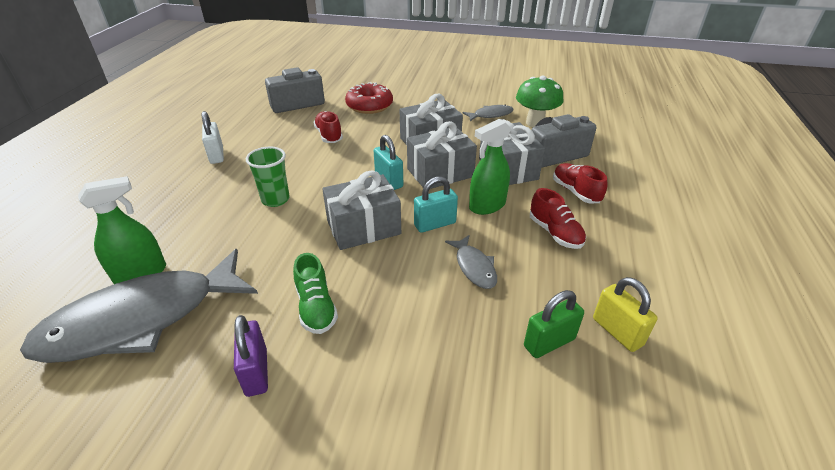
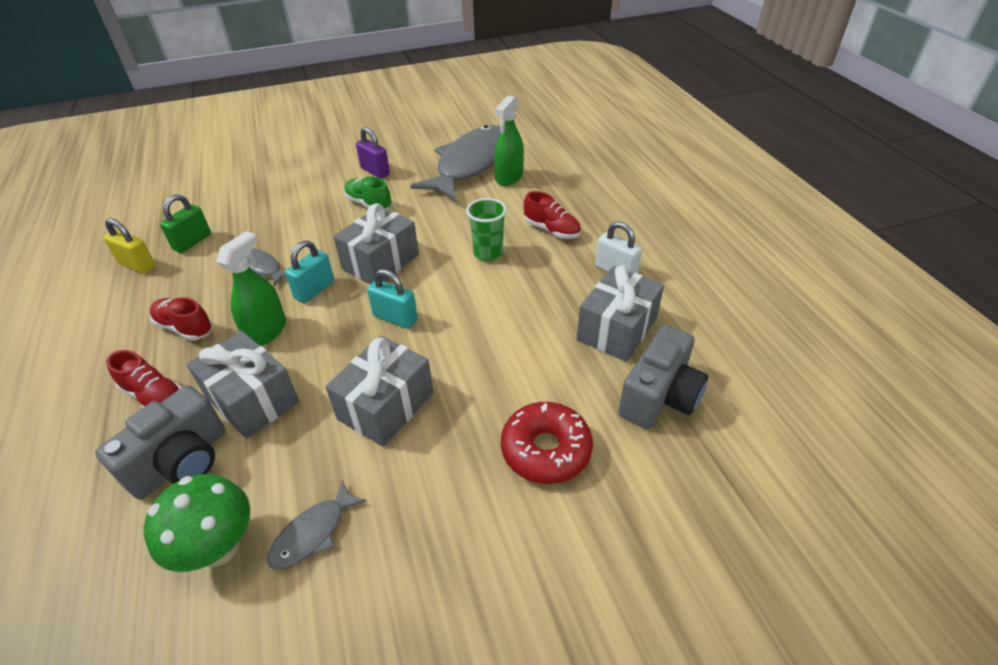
camera: 150 degrees right, 5 degrees up
(329, 135) = (533, 353): red shoe -> red shoe (551, 230)
(440, 173) = (341, 354): grey gift -> grey gift (616, 329)

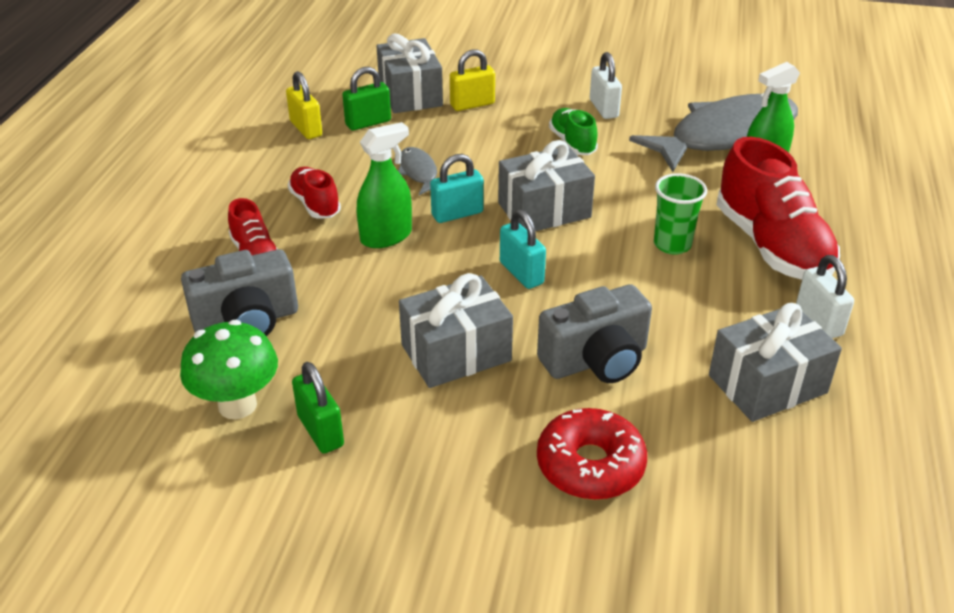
camera: 30 degrees right, 5 degrees down
(252, 400) = (336, 294): grey gift -> grey gift (410, 94)
(272, 199) = (472, 104): none -> yellow padlock
(313, 533) = (320, 431): grey fish -> green padlock
(375, 171) = (603, 108): purple padlock -> white padlock
(551, 230) = (771, 246): red shoe -> red shoe, size x1.89
(659, 396) = (763, 473): grey camera -> grey camera (596, 360)

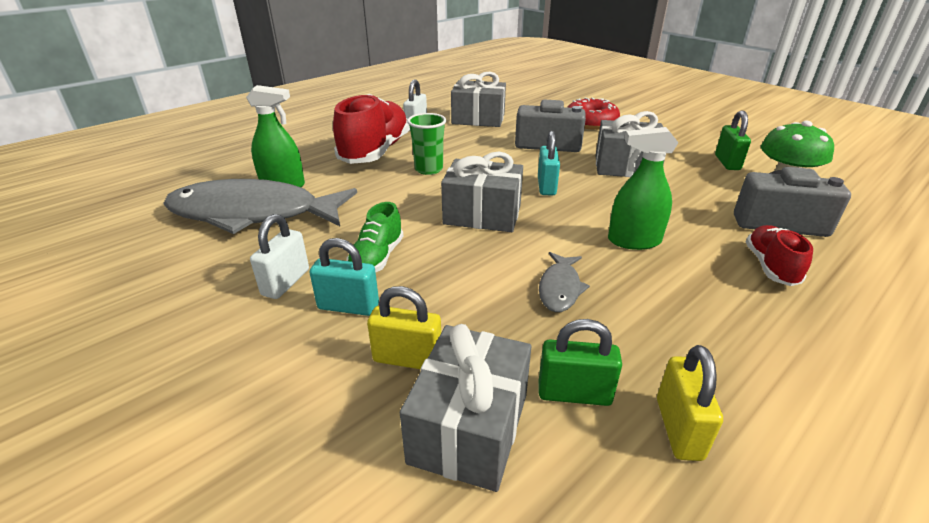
camera: 145 degrees left, 5 degrees down
(315, 204) = (696, 296): red shoe -> none
(457, 214) = (556, 236): turquoise padlock -> turquoise padlock (348, 307)

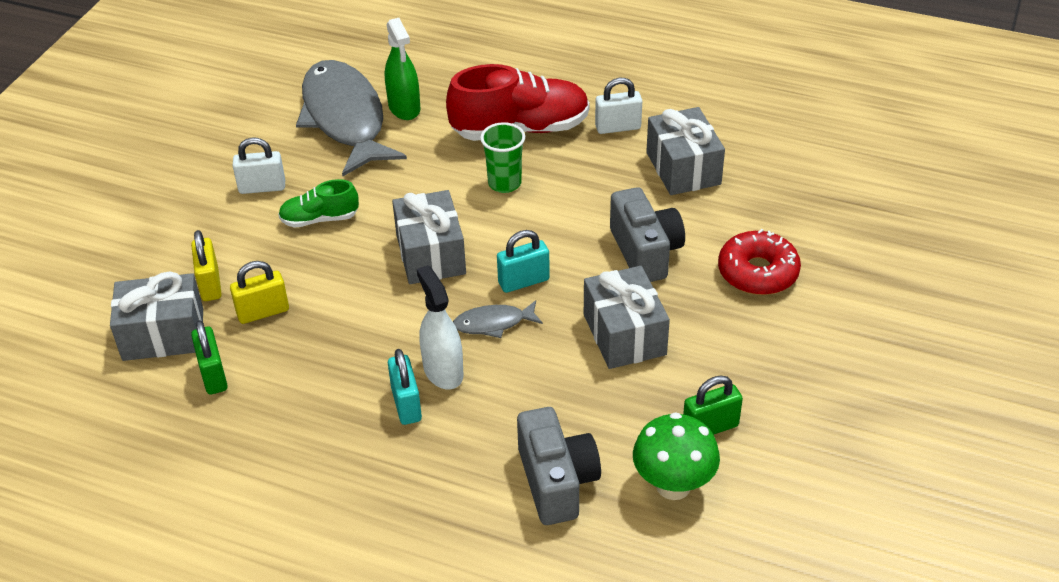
camera: 65 degrees right, 10 degrees up
(348, 307) = (250, 232): turquoise padlock -> turquoise padlock (406, 404)
(560, 288) = (334, 338): grey fish -> grey fish (493, 323)
(634, 241) = (443, 371): green spray bottle -> white spray bottle
(678, 428) = (203, 433): yellow padlock -> yellow padlock (263, 312)
(770, 266) = (450, 477): red shoe -> none

